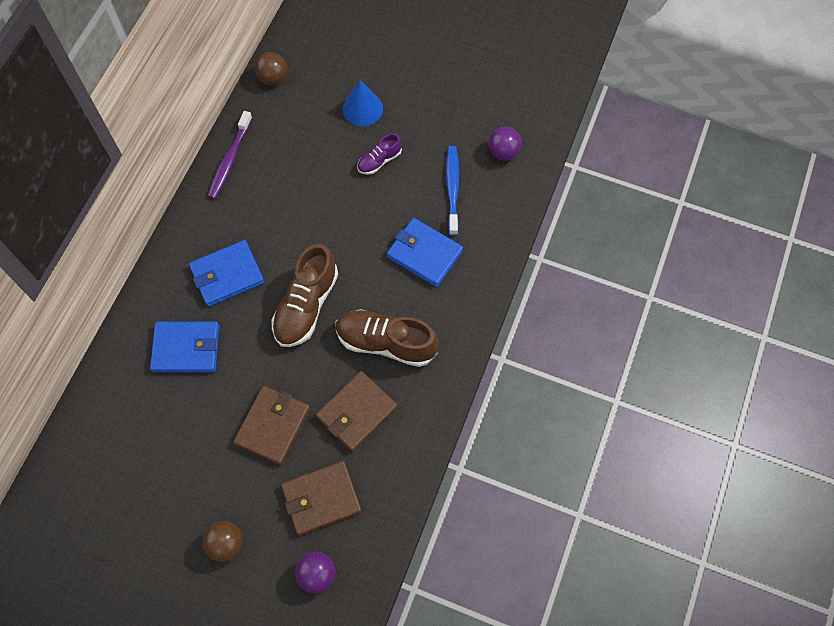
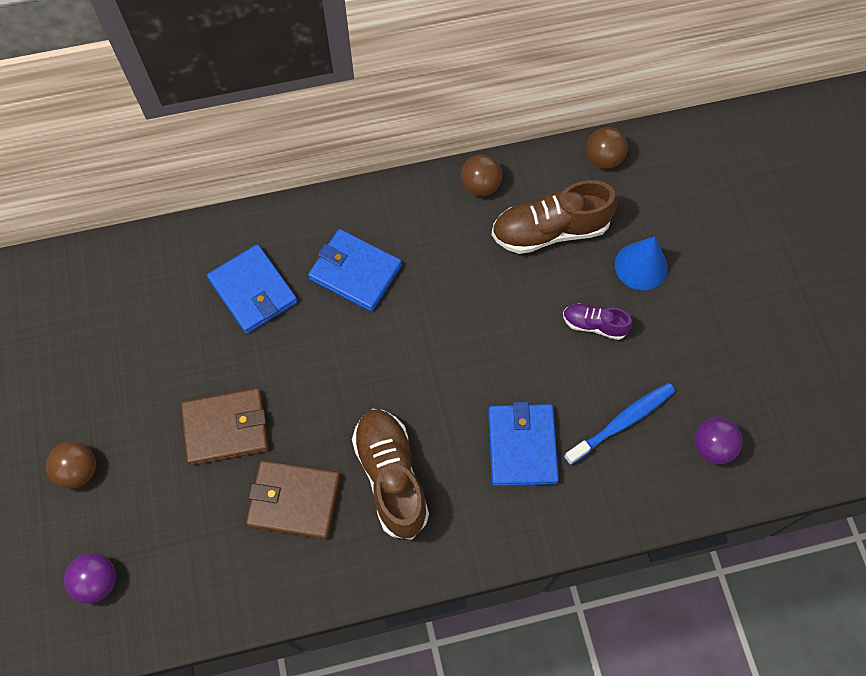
camera: 55 degrees right, 0 degrees up
(230, 160) = (480, 186): purple toothbrush -> brown ball
(306, 306) = (376, 369): brown shoe -> brown shoe (549, 231)
(321, 499) = (179, 530): brown wallet -> none

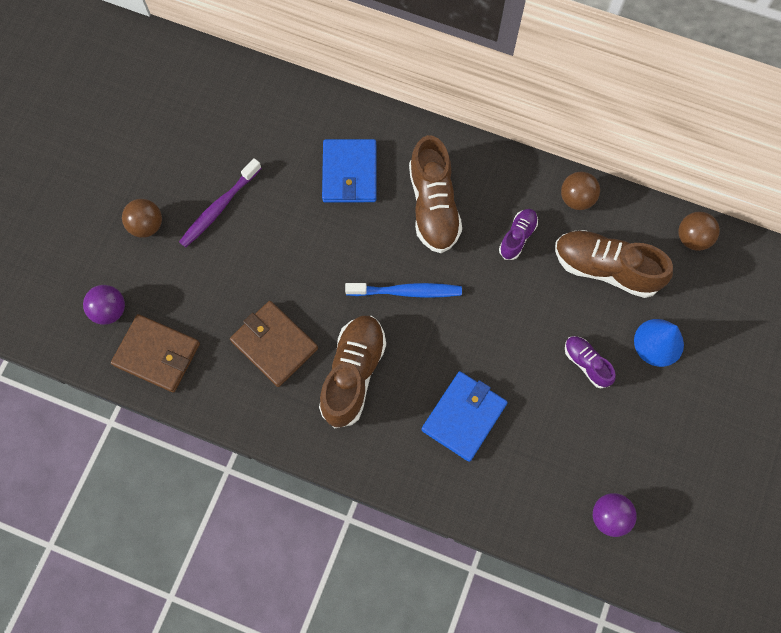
camera: 35 degrees right, 5 degrees up
(144, 405) = (219, 208): none -> purple toothbrush
(226, 428) = (263, 261): brown wallet -> brown wallet (157, 354)
(355, 272) = (433, 206): blue wallet -> brown shoe
(452, 252) = (517, 237): none -> purple shoe
(622, 422) = (553, 451): blue toothbrush -> blue toothbrush (406, 291)

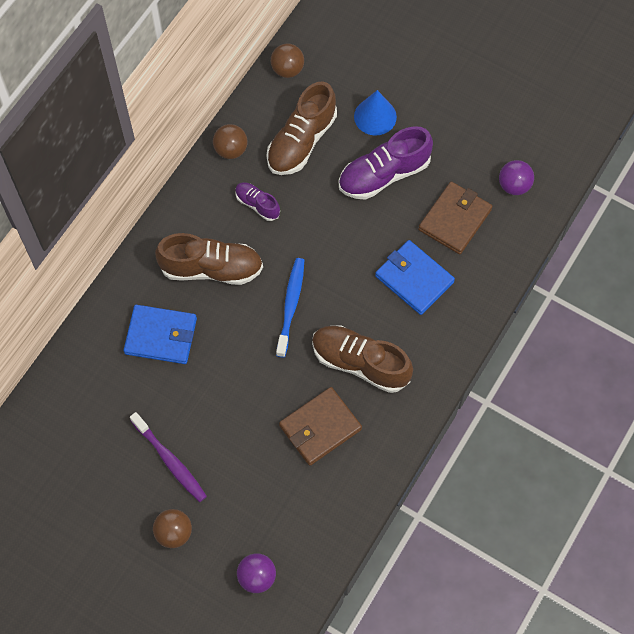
camera: 80 degrees left, 5 degrees down
(157, 354) = (310, 536): brown wallet -> brown wallet (455, 219)
(586, 363) = (383, 174): purple shoe -> purple shoe, size x1.88

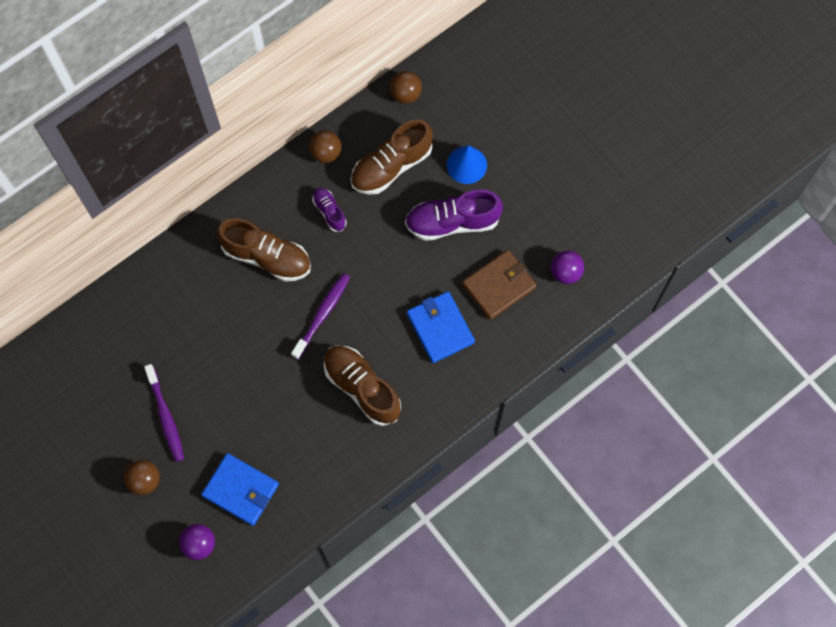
camera: 20 degrees right, 5 degrees up
(161, 336) = (200, 303): blue wallet -> blue wallet (240, 490)
(291, 305) = (322, 314): blue toothbrush -> purple toothbrush
(320, 427) = (304, 433): brown wallet -> none

